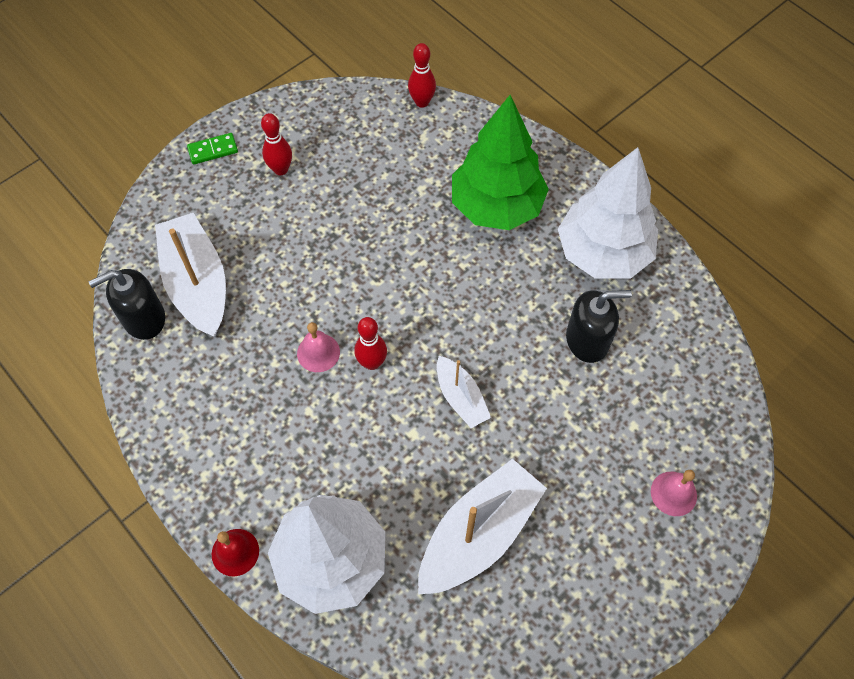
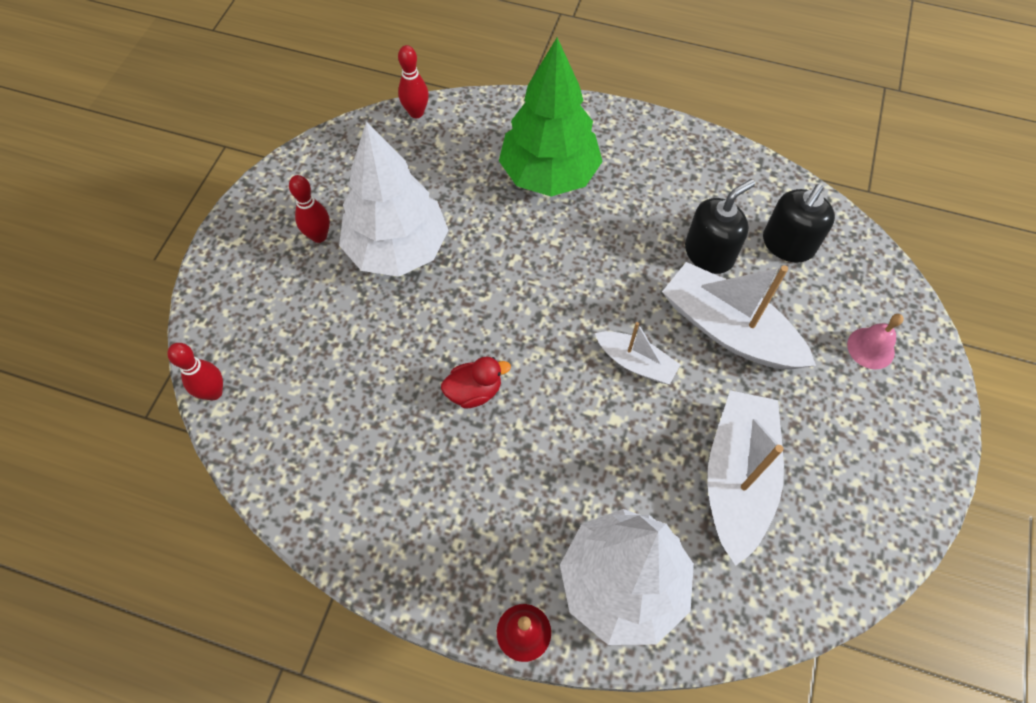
camera: 30 degrees left, 0 degrees up
(144, 318) = (271, 451): black soap dispenser -> black soap dispenser (787, 244)
(197, 284) = (306, 388): white boat -> white boat (729, 330)
(213, 150) = (235, 249): green domino -> none
(318, 352) = (474, 391): pink bell -> red duck
(372, 363) = (532, 374): red bowling pin -> red bowling pin (214, 392)
(602, 253) = (669, 172): white tree -> white tree (397, 249)

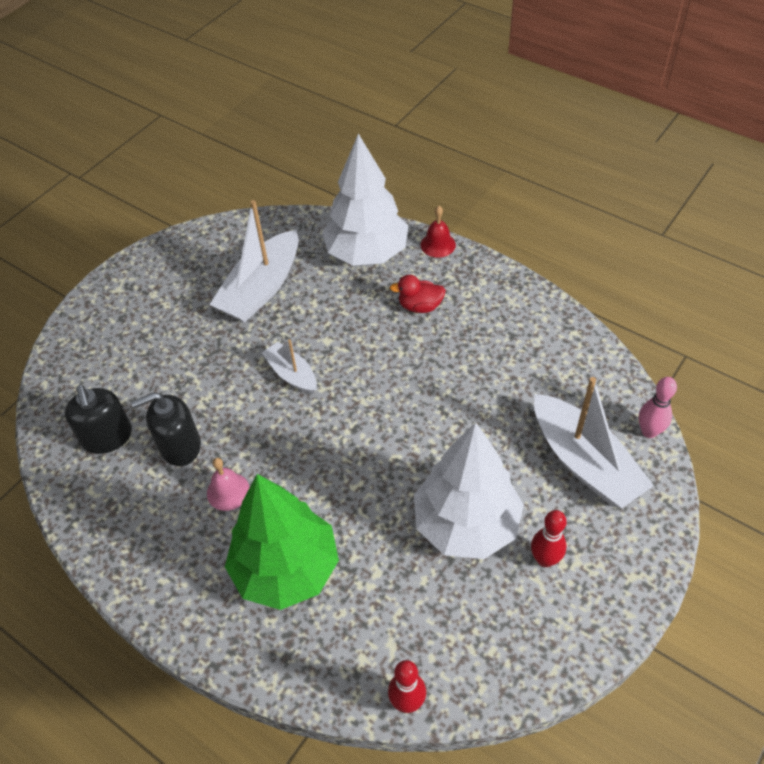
camera: 160 degrees left, 10 degrees down
(214, 392) = (649, 431): red bowling pin -> pink bowling pin
(474, 391) = (428, 383): red duck -> red duck (420, 306)
(729, 330) = (205, 380): white boat -> white boat (584, 462)
(787, 244) = (107, 437): black soap dispenser -> black soap dispenser turned 105 degrees clockwise
(870, 348) = (108, 343): pink bell -> pink bell (228, 491)

